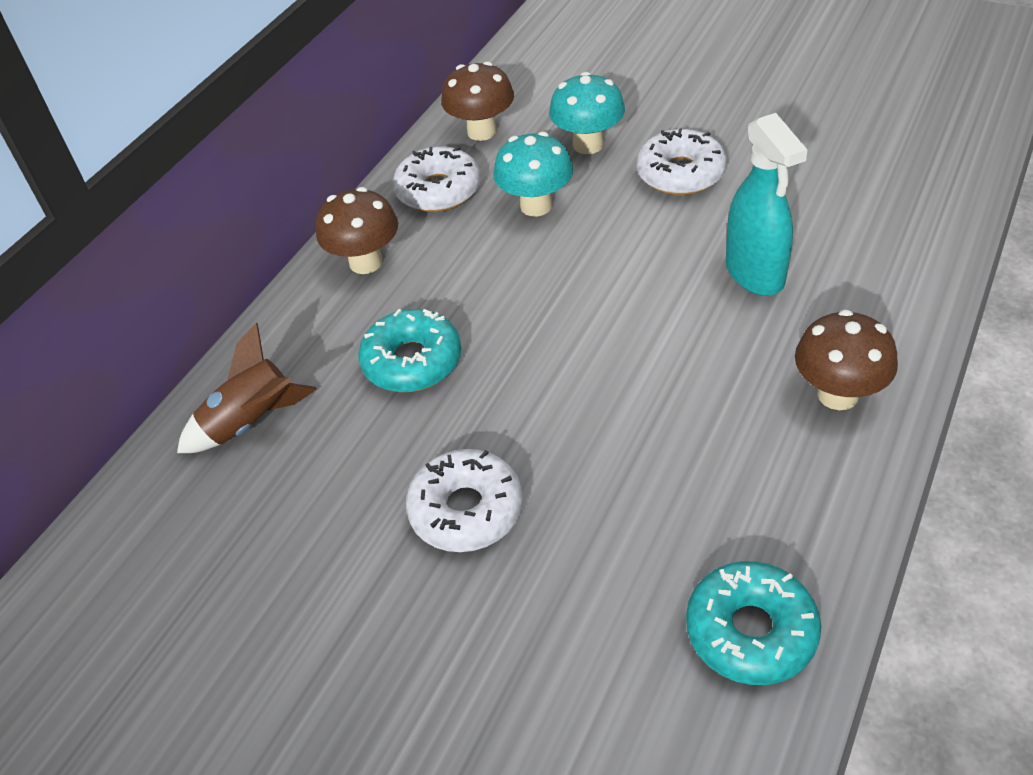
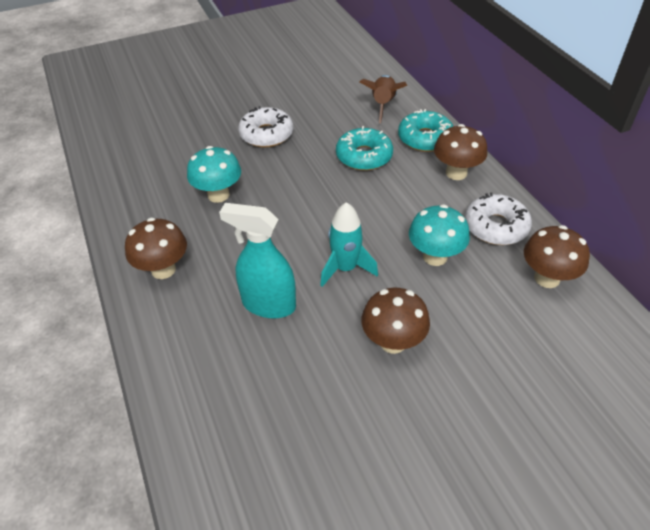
camera: 125 degrees right, 0 degrees up
(588, 144) = (476, 319): turquoise mushroom -> turquoise mushroom (218, 195)
(633, 253) = (345, 268): none -> turquoise rocket
(680, 173) = (393, 342): white donut -> brown mushroom
(751, 631) = (125, 169): turquoise donut -> turquoise donut (425, 138)

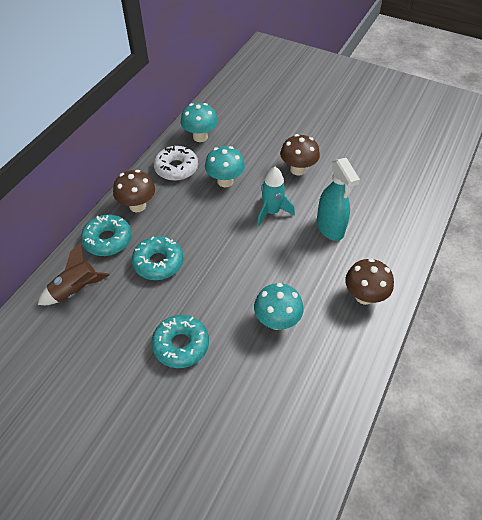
camera: 130 degrees left, 5 degrees up
(266, 134) = (181, 345): white donut -> turquoise donut
(547, 278) = (200, 137): brown mushroom -> turquoise mushroom

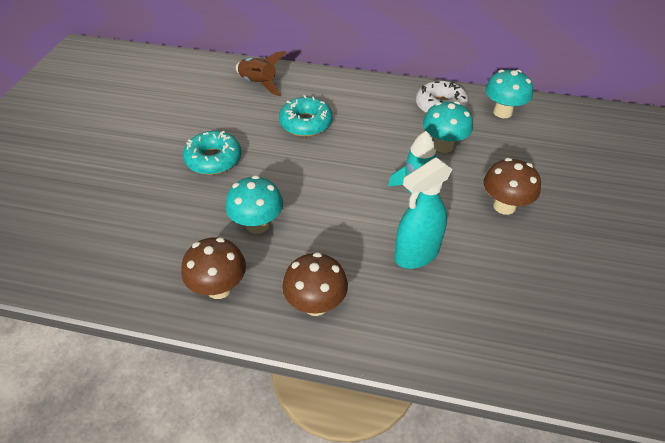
camera: 75 degrees right, 5 degrees down
(108, 240) = (321, 86): turquoise donut -> none
(137, 206) = (372, 93): brown mushroom -> brown mushroom (219, 288)

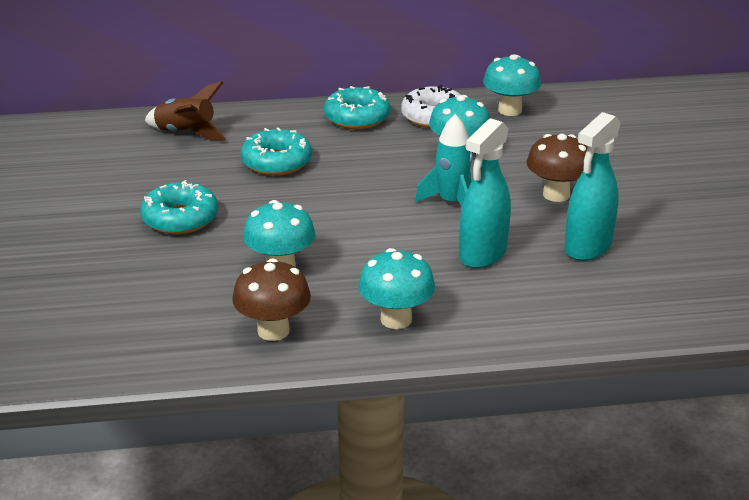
camera: 20 degrees left, 15 degrees down
(316, 304) = (396, 319): brown mushroom -> turquoise mushroom
(383, 95) = (357, 118): none -> turquoise donut
(507, 270) = (588, 247): none -> turquoise spray bottle

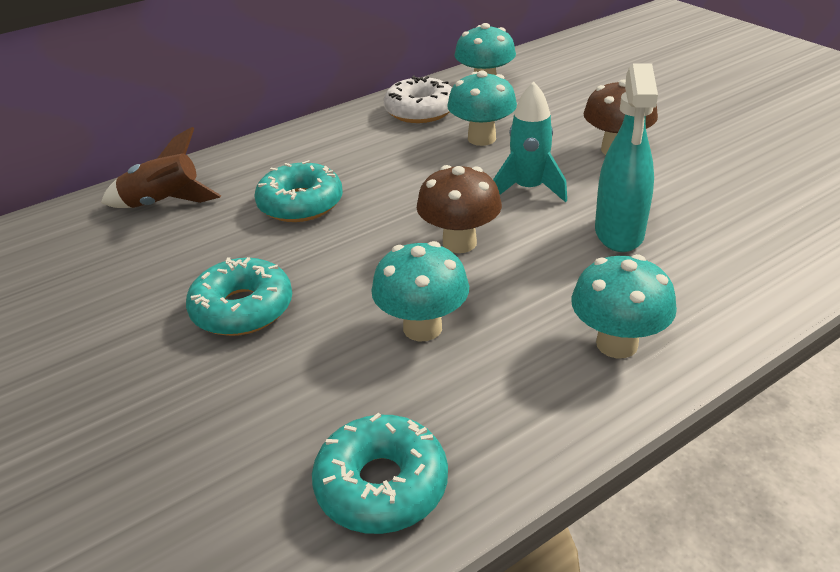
camera: 25 degrees left, 5 degrees up
(273, 331) = (495, 419): brown mushroom -> brown mushroom (459, 243)
(357, 118) = (344, 132): turquoise donut -> turquoise donut (381, 485)
(588, 247) = (705, 191): turquoise spray bottle -> none

